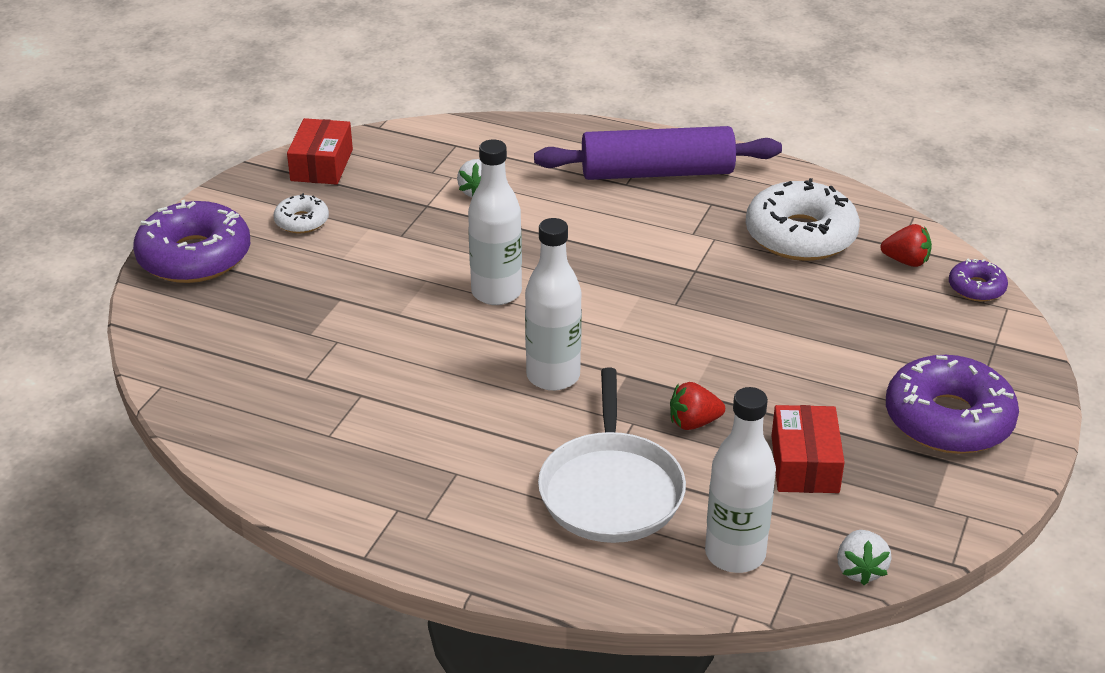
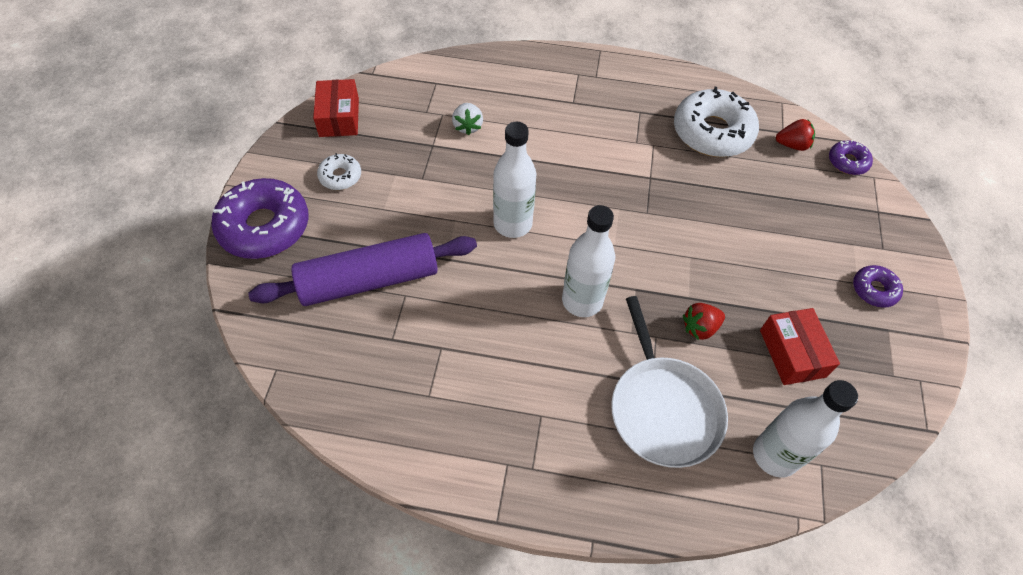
camera: 15 degrees left, 20 degrees up
(657, 173) = (592, 88): purple rolling pin -> purple rolling pin (369, 280)
(860, 570) = (867, 451): white strawberry -> none
(948, 419) = (874, 290): purple donut -> purple donut, size x0.49

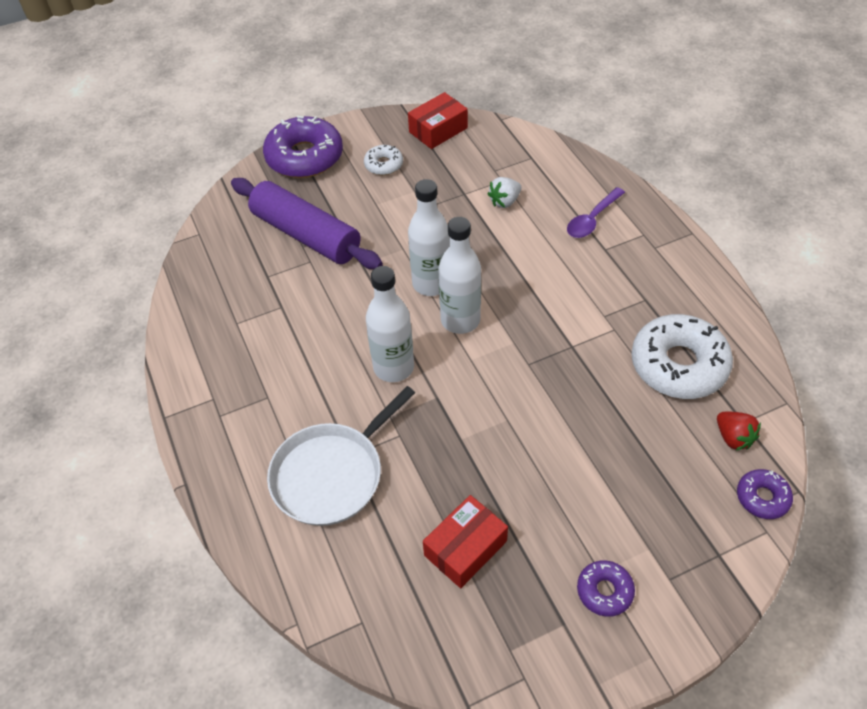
camera: 60 degrees right, 5 degrees down
(537, 90) = (592, 219): none -> purple spoon
(700, 328) = (434, 463): red strawberry -> none
(775, 455) = (345, 579): white bottle -> white bottle (460, 320)

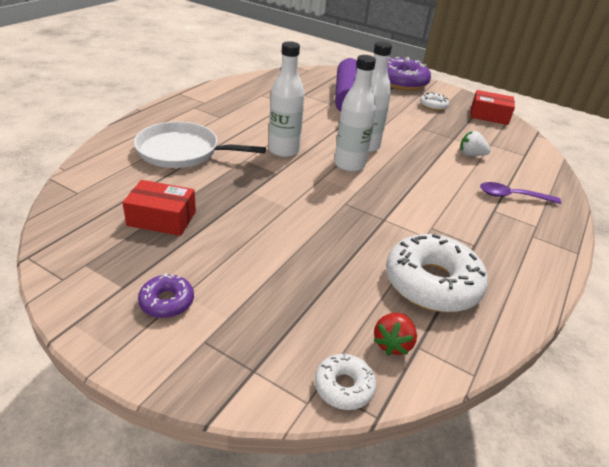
camera: 50 degrees right, 15 degrees down
(762, 498) = (344, 386): purple donut -> white donut

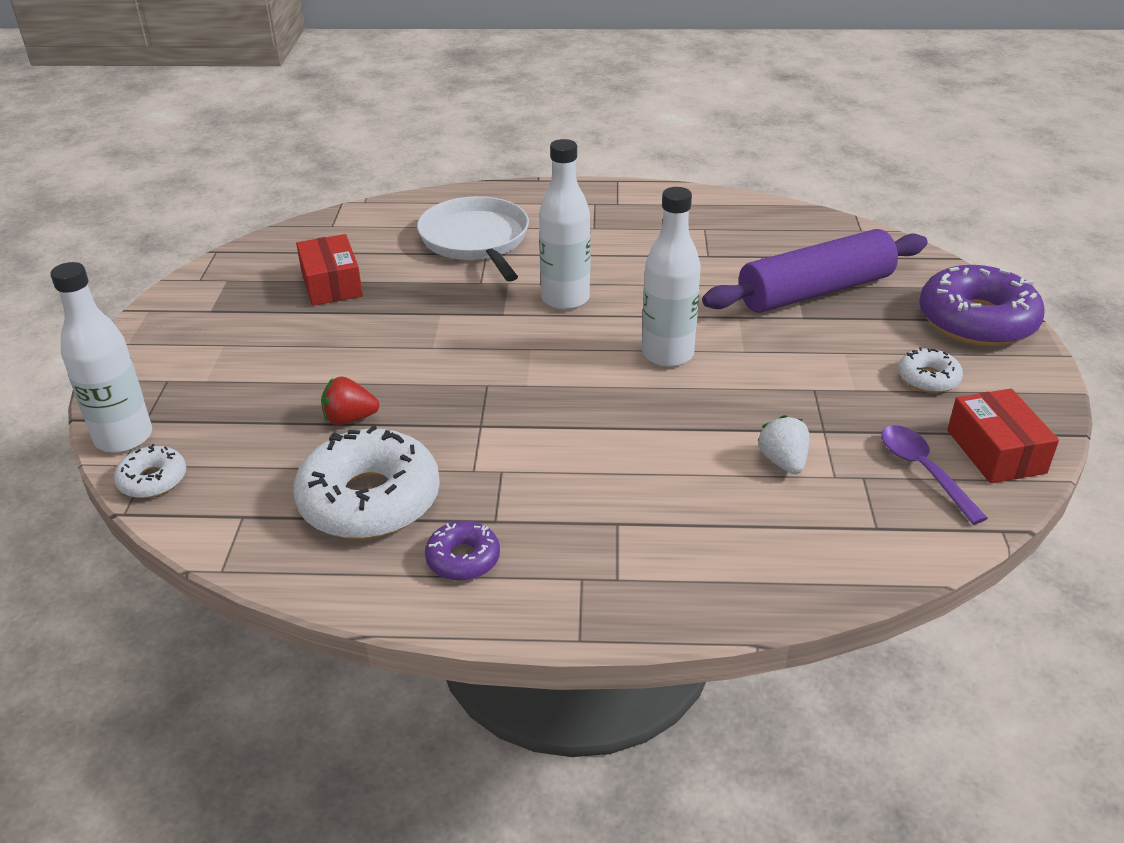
camera: 65 degrees right, 0 degrees up
(167, 302) = (206, 340): purple donut -> purple donut (463, 559)
(349, 165) = (592, 358): white bottle -> white bottle (124, 438)
(392, 343) = (235, 496): red strawberry -> red strawberry (349, 419)
(512, 196) = (687, 535): purple spoon -> purple spoon (923, 471)

